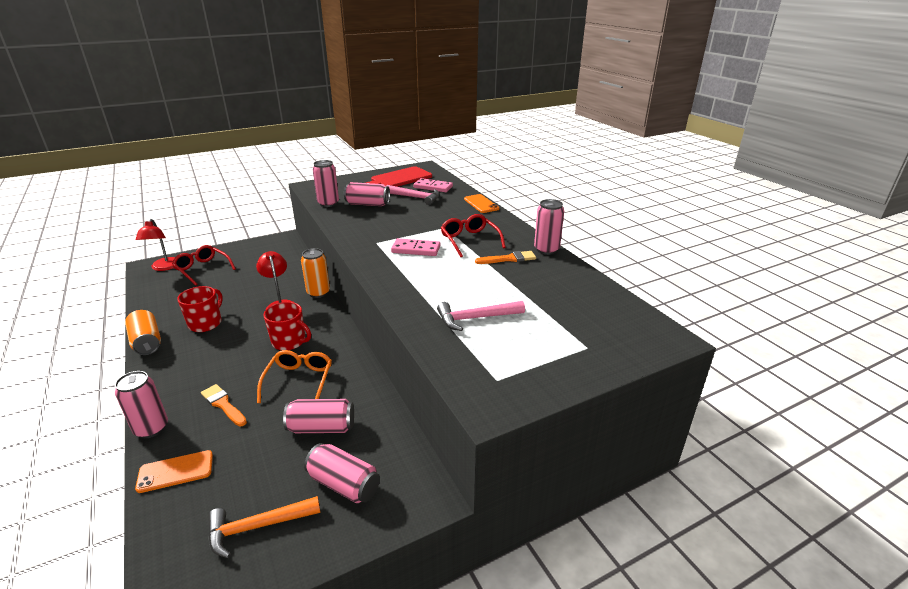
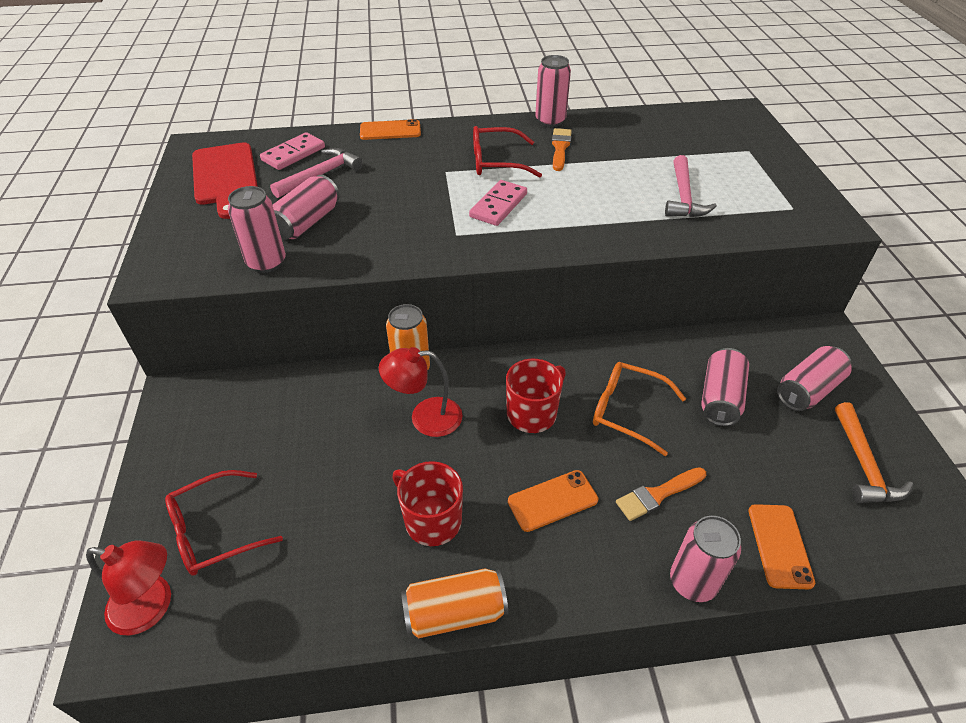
camera: 70 degrees left, 15 degrees up
(218, 361) = (552, 501): none -> orange phone

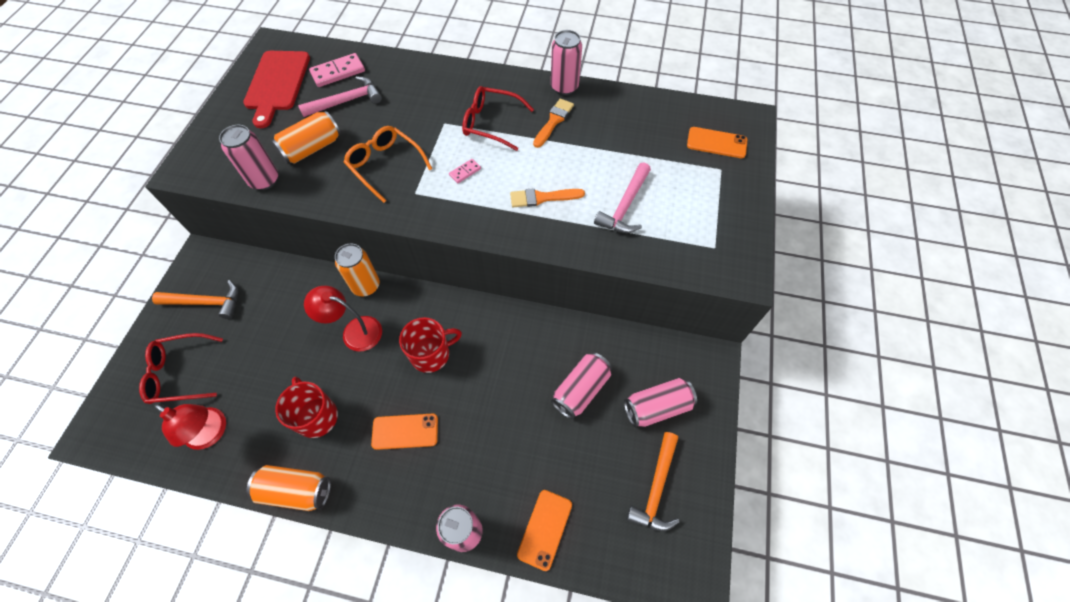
camera: 20 degrees right, 15 degrees up
(152, 607) = (123, 414): red lamp -> red lamp (211, 433)
(210, 442) = (206, 302): none -> orange hammer
(307, 222) = (312, 148): pink can -> orange can
(390, 131) = (425, 65): orange phone -> orange phone (716, 143)
(498, 205) = (465, 172): pink domino -> pink domino, size x0.53
(627, 411) = (502, 376): orange glasses -> orange glasses (385, 165)
(657, 495) = (482, 454): orange brush -> orange brush (542, 198)

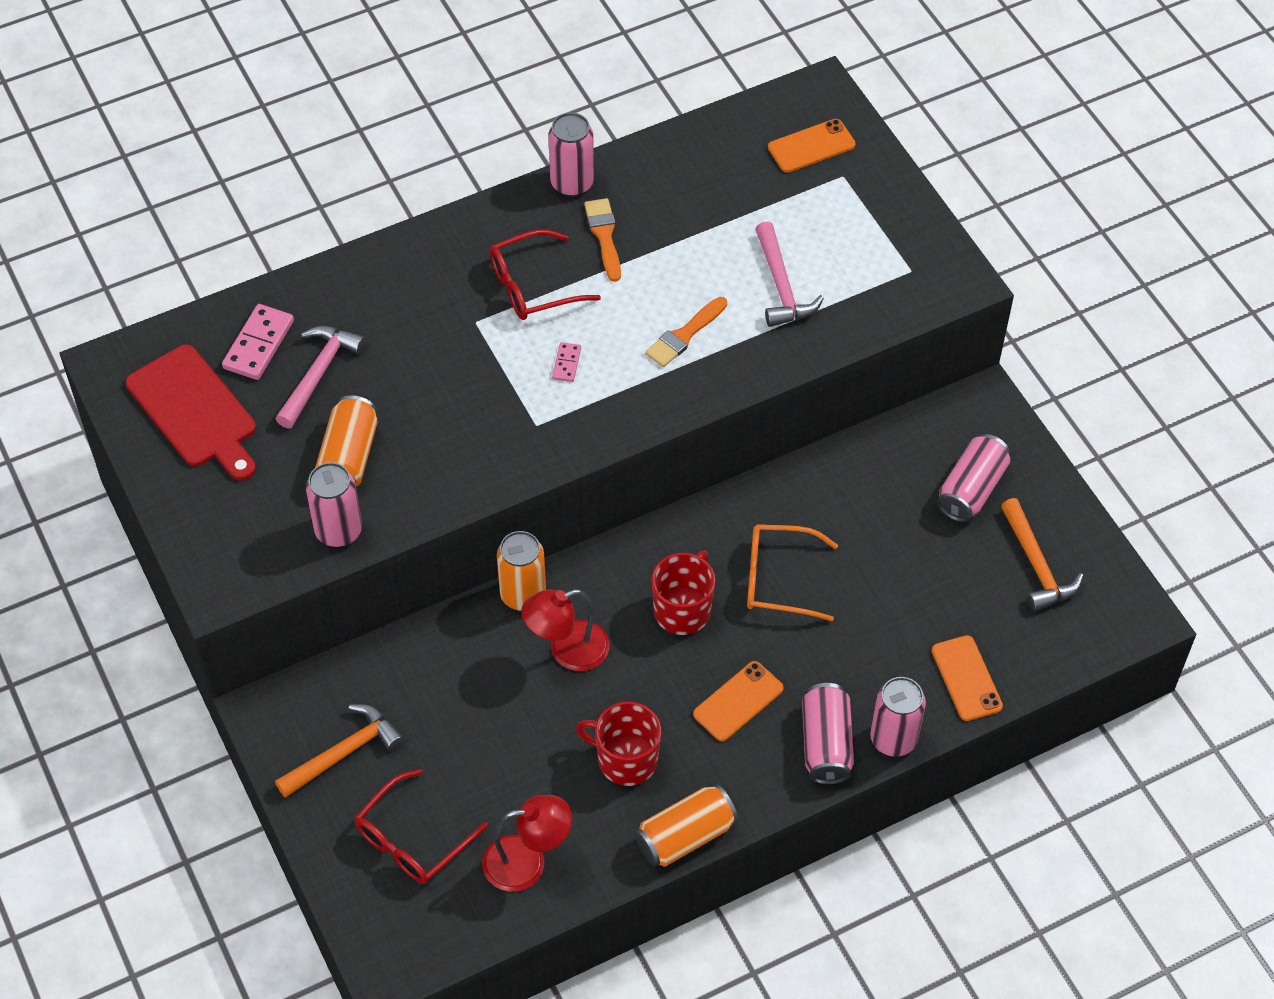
camera: 40 degrees left, 5 degrees down
(385, 165) = (464, 418): orange glasses -> orange glasses (779, 579)
(580, 390) = (880, 528): pink can -> pink can (826, 744)

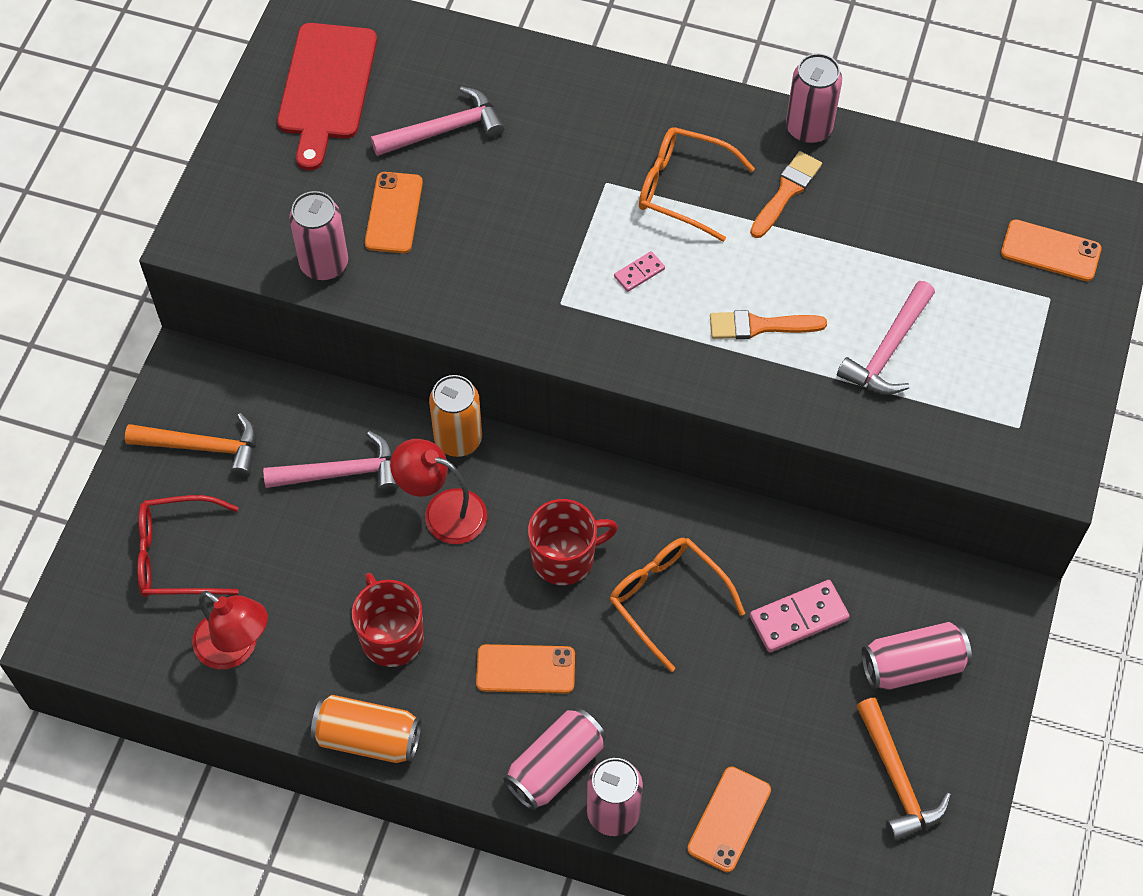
camera: 45 degrees right, 5 degrees up
(258, 344) = (426, 72): pink domino -> pink domino (798, 618)
(348, 457) = (394, 213): orange can -> orange phone
(467, 684) = (342, 472): none -> pink hammer
(533, 286) = (683, 188): red glasses -> orange glasses
(1037, 565) = (897, 779): orange hammer -> orange hammer turned 45 degrees counterclockwise

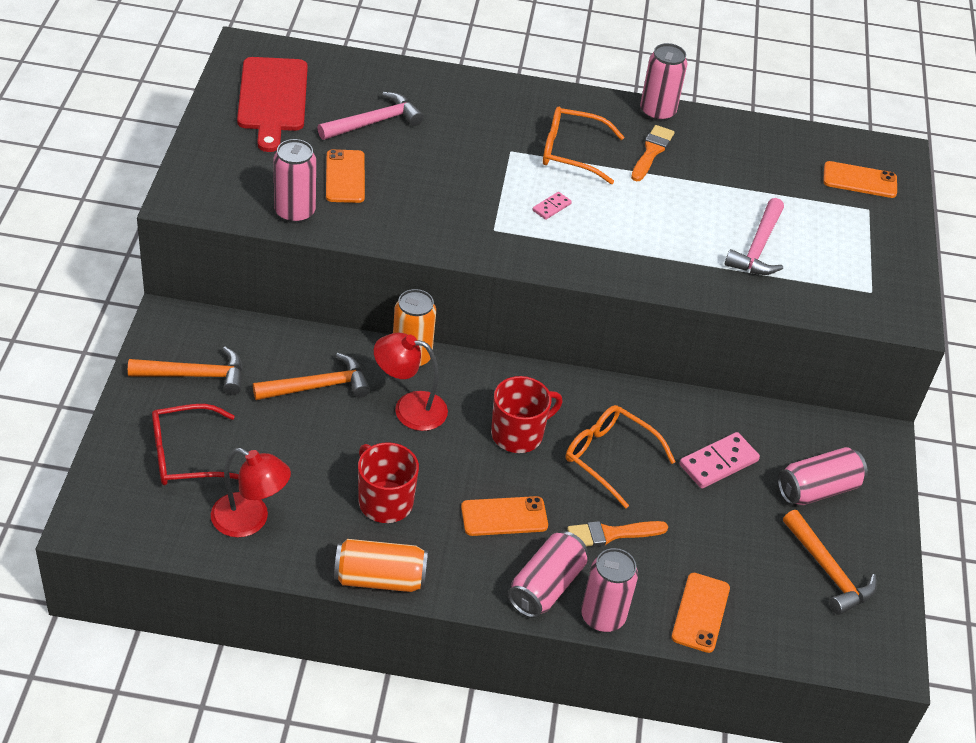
camera: 15 degrees left, 15 degrees down
(342, 472) = (318, 386): pink hammer -> orange hammer
(759, 326) = (655, 237): orange brush -> orange brush (611, 534)

